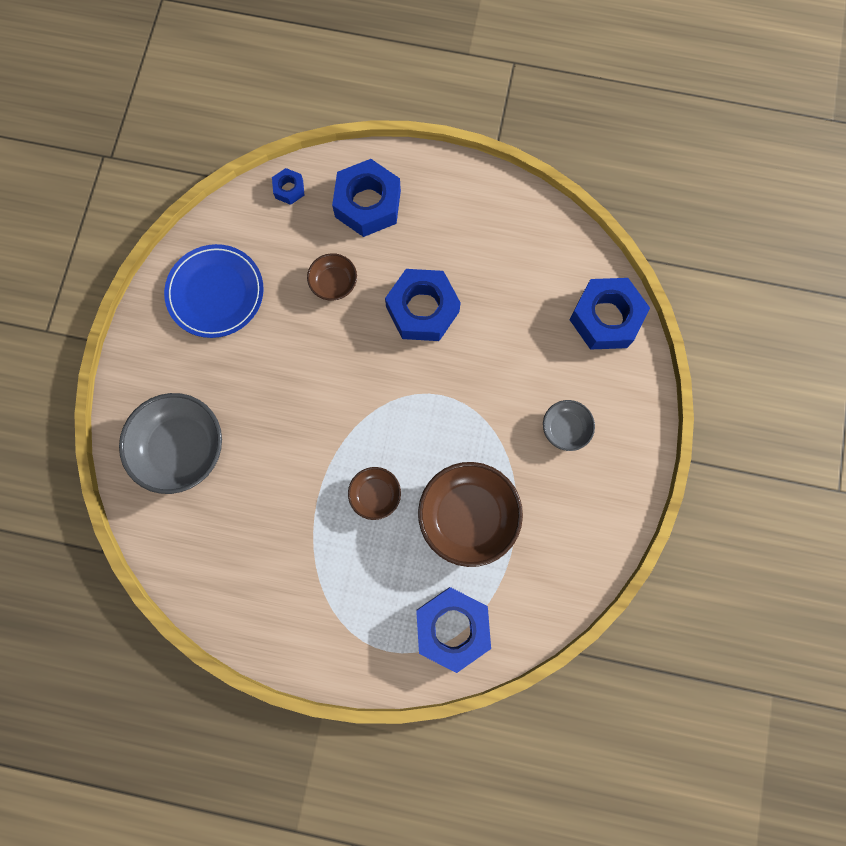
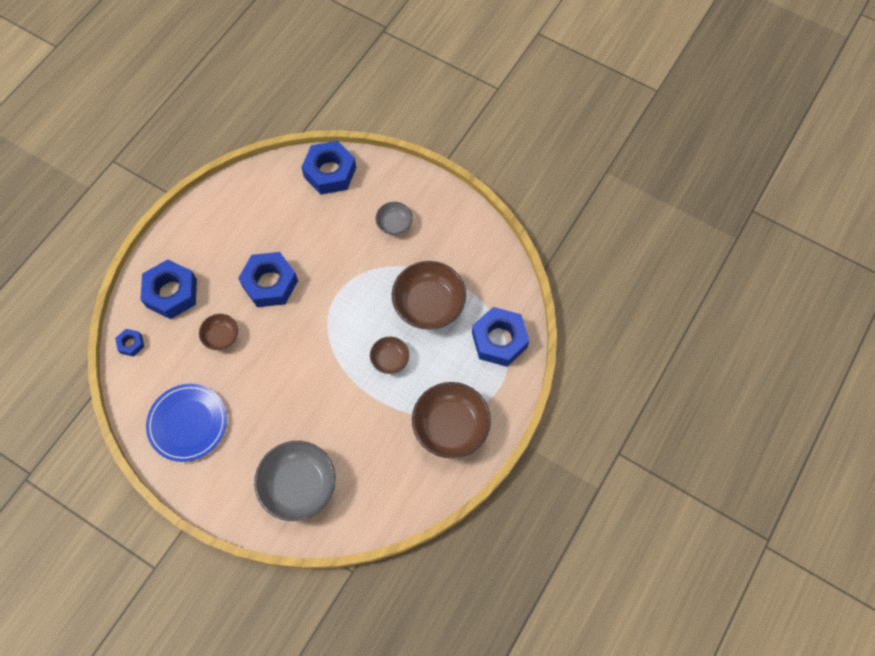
camera: 70 degrees left, 10 degrees down
(313, 605) = (450, 426): none -> brown bowl

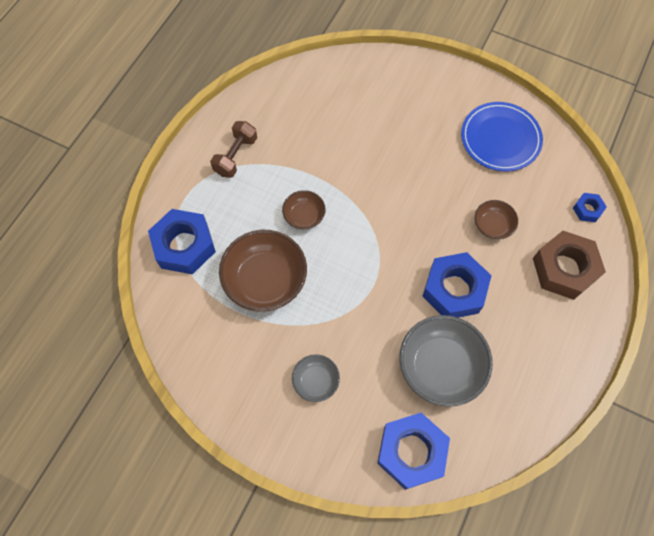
camera: 175 degrees right, 0 degrees up
(171, 293) = (564, 269): blue nut -> brown nut
(298, 485) = (378, 95): grey bowl -> grey bowl (440, 366)
(450, 426) = (236, 156): brown bowl -> brown dumbbell

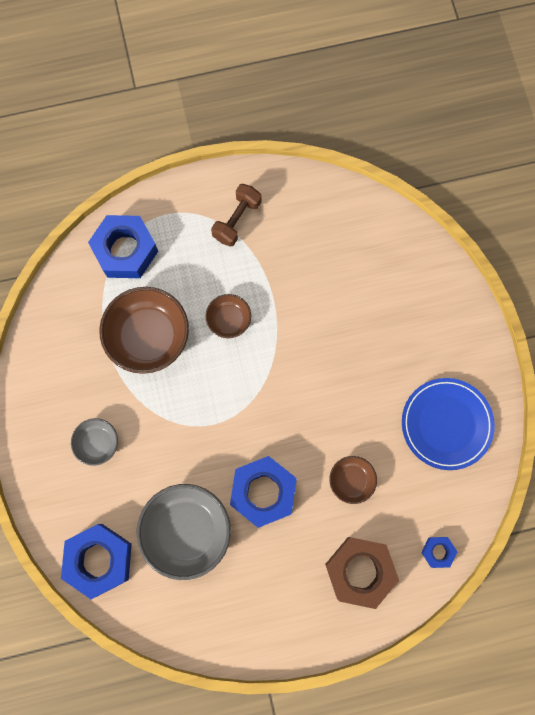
camera: 50 degrees right, 10 degrees up
(236, 156) = (237, 220): brown dumbbell -> brown dumbbell turned 45 degrees counterclockwise

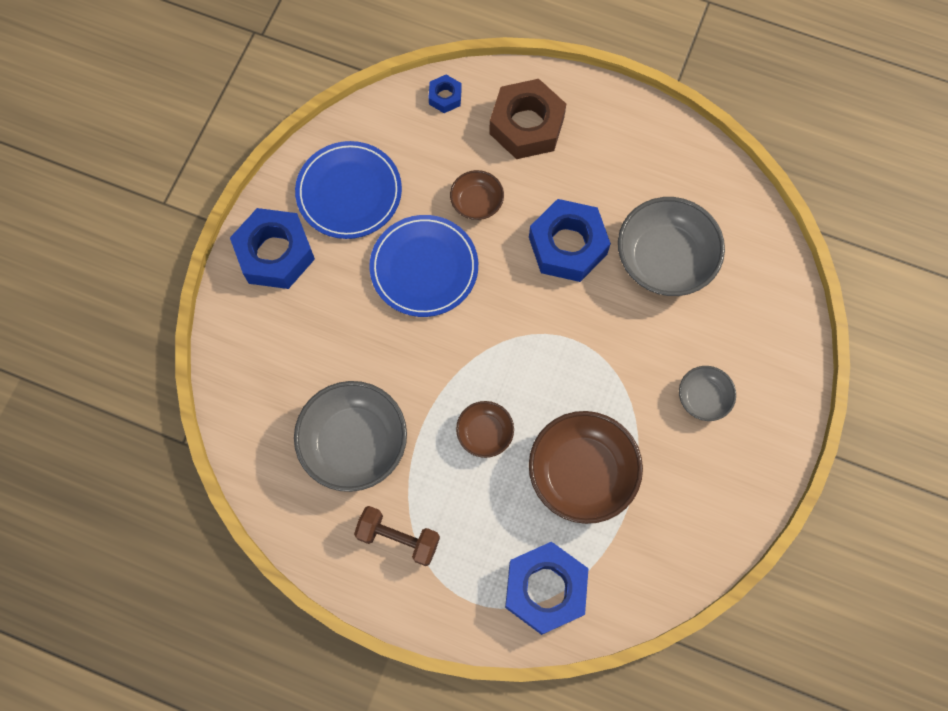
camera: 145 degrees left, 5 degrees down
(99, 560) = (766, 287): blue nut -> blue nut (275, 254)
(237, 220) = (398, 538): brown dumbbell -> brown dumbbell turned 45 degrees clockwise
(307, 257) = (354, 443): none -> grey bowl
(351, 405) = (424, 268): none -> blue plate

